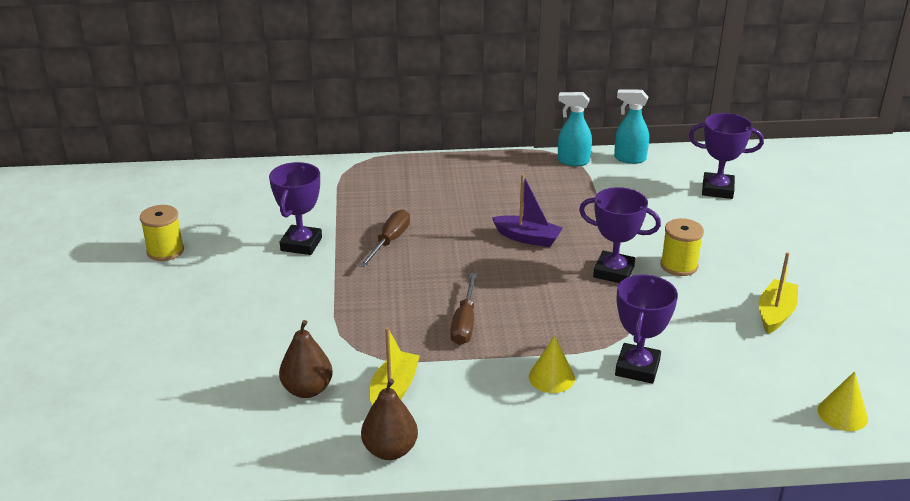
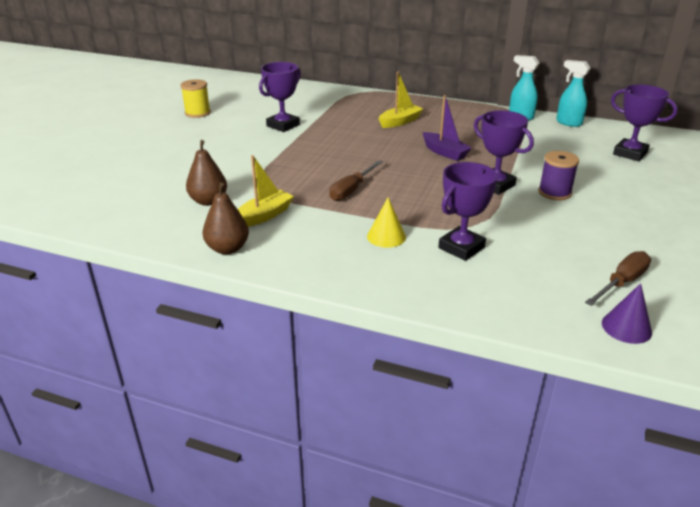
camera: 25 degrees right, 0 degrees up
(390, 241) = (343, 135): brown screwdriver -> brown screwdriver (622, 282)
(679, 265) = (554, 192): yellow spool -> purple spool
(775, 314) = (617, 242): yellow boat -> yellow boat (400, 122)
(842, 414) = (626, 327): yellow cone -> purple cone

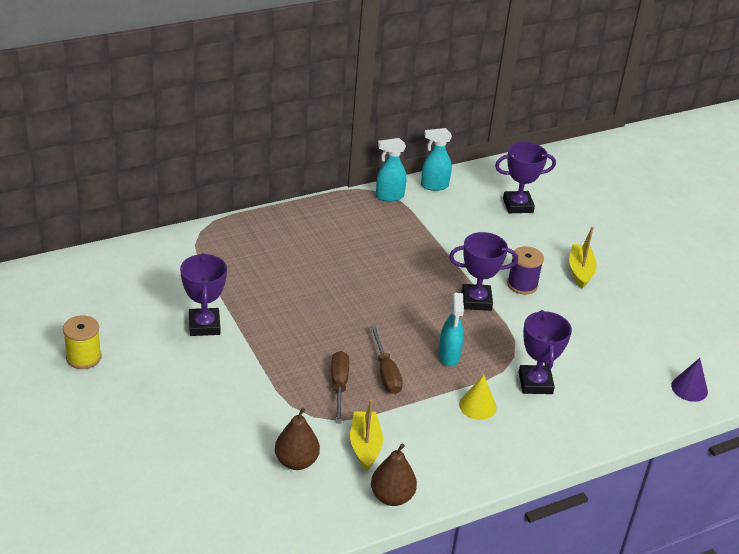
camera: 50 degrees left, 5 degrees up
(400, 122) = (302, 259): yellow boat -> yellow boat (580, 271)
(415, 202) = (449, 356): none -> turquoise spray bottle
(444, 152) = (392, 281): purple boat -> none
(622, 282) = (650, 352): brown screwdriver -> brown screwdriver (339, 386)

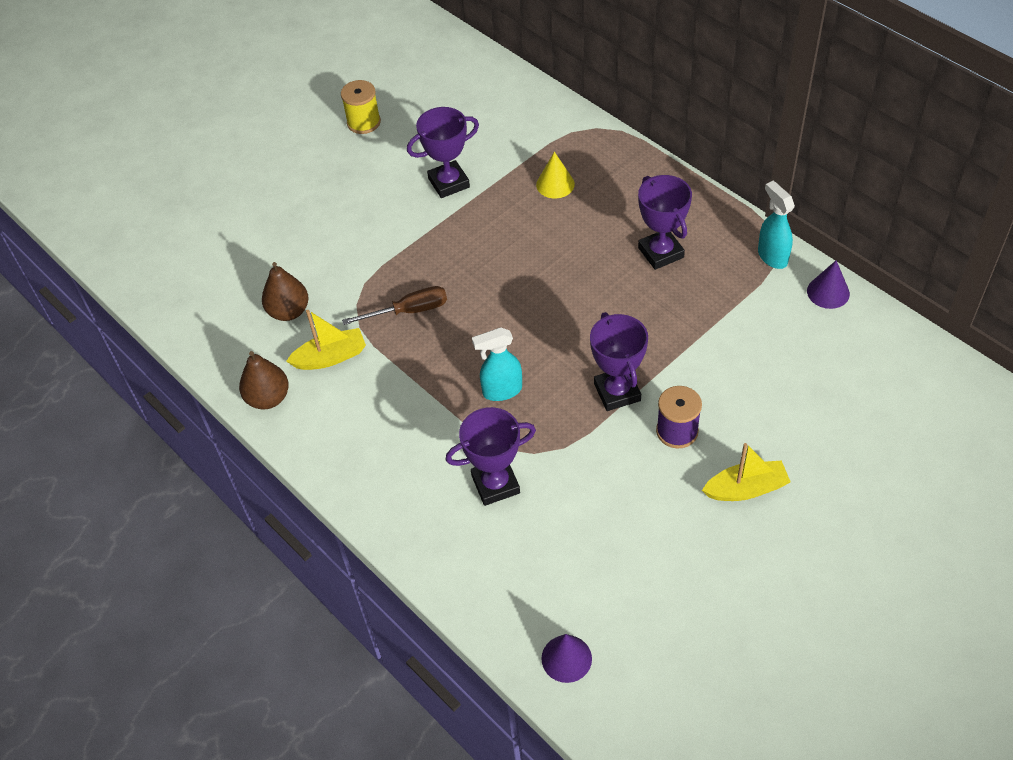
camera: 80 degrees right, 15 degrees up
(386, 373) = (447, 343): brown screwdriver -> none
(434, 186) = (828, 292): turquoise spray bottle -> purple cone
(477, 406) = (431, 437): yellow cone -> yellow cone (555, 184)
(518, 205) = (849, 388): purple trophy -> purple trophy (661, 252)

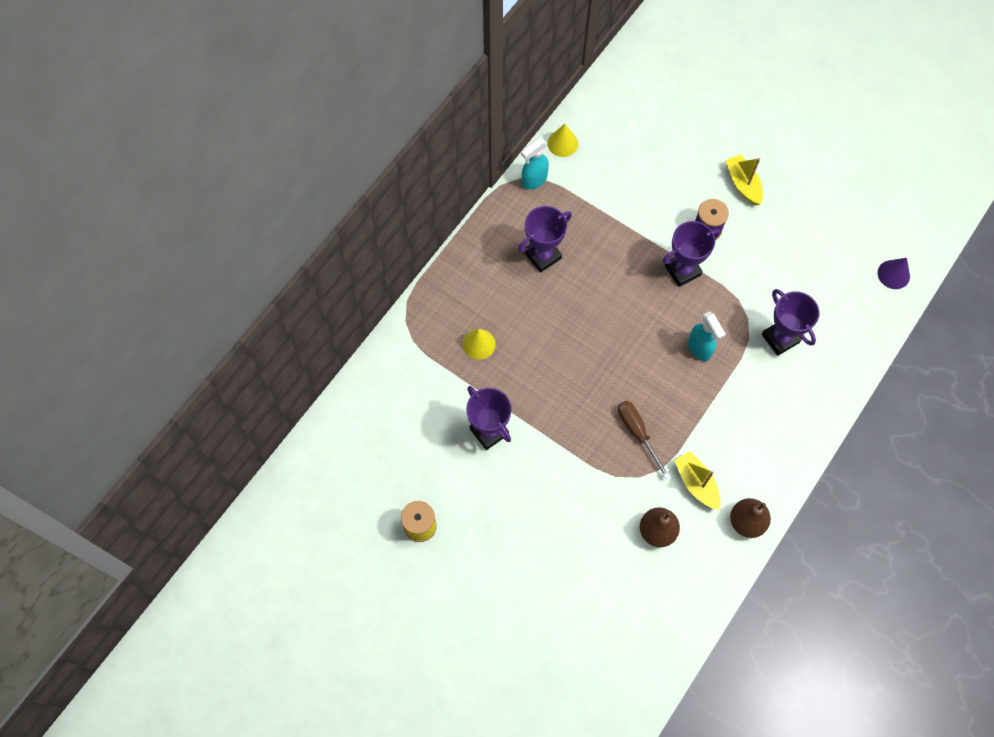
camera: 105 degrees left, 15 degrees up
(828, 292) = (562, 143): purple cone -> yellow cone

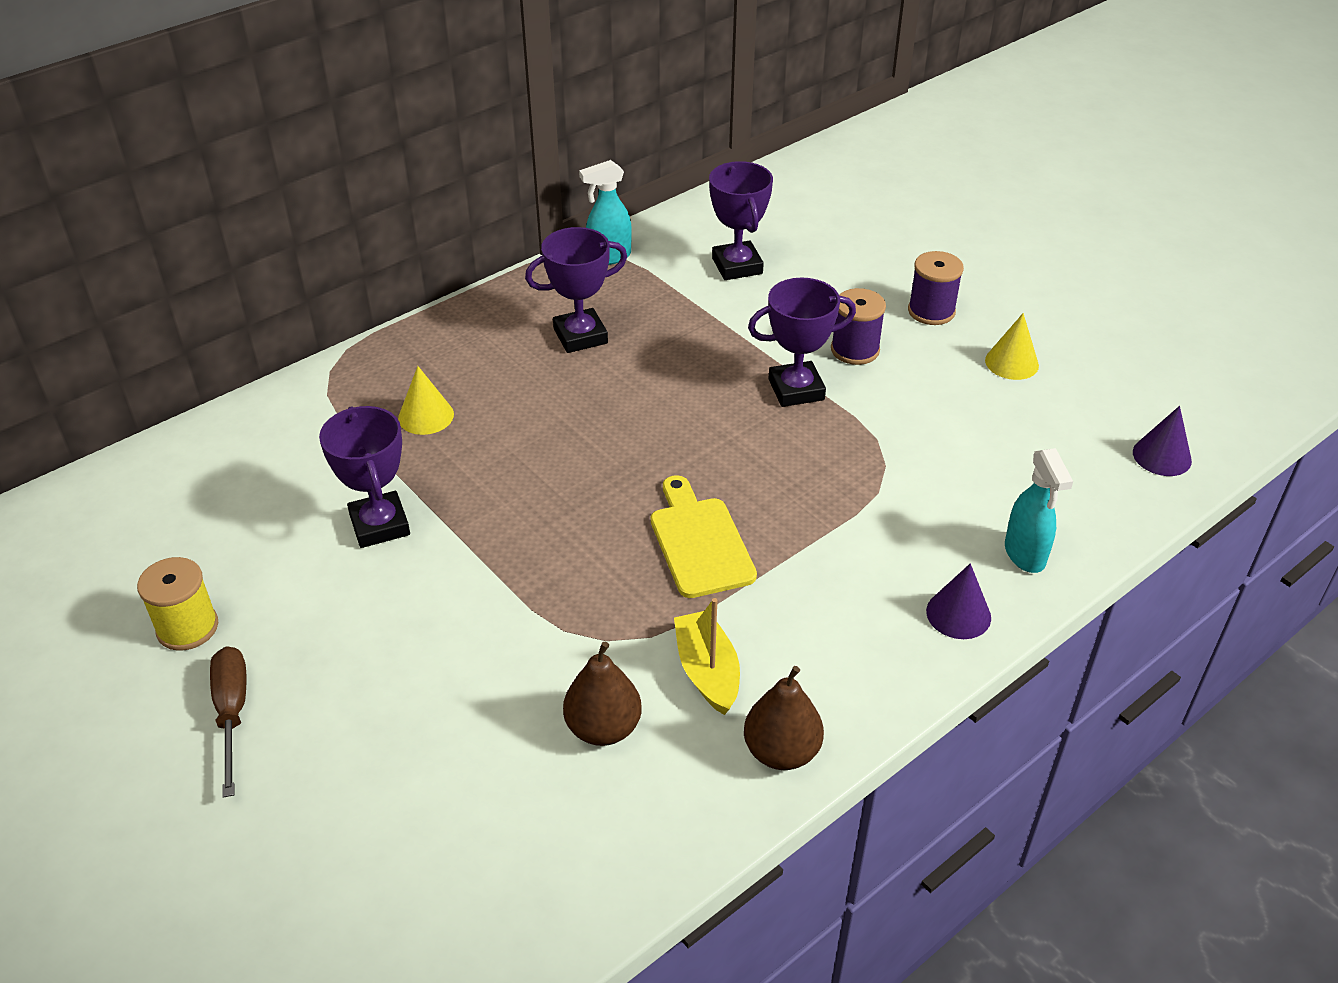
camera: 15 degrees right, 25 degrees down
(562, 143) = (670, 228): yellow cone -> yellow cone (1011, 362)
(637, 433) = (631, 577): brown screwdriver -> brown screwdriver (232, 713)
(665, 399) = (699, 542): none -> yellow cutting board
(699, 348) = (787, 488): turquoise spray bottle -> turquoise spray bottle (1025, 555)
(743, 184) = (931, 311): yellow boat -> purple spool
(780, 338) = (934, 501): purple trophy -> purple trophy (737, 266)
(810, 414) = (958, 614): none -> purple cone

